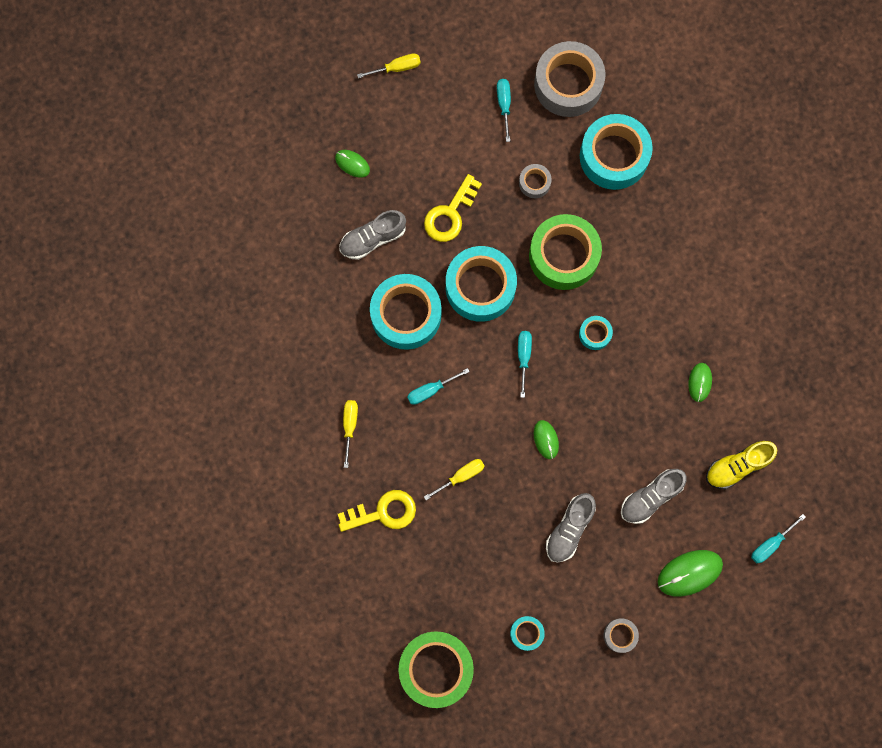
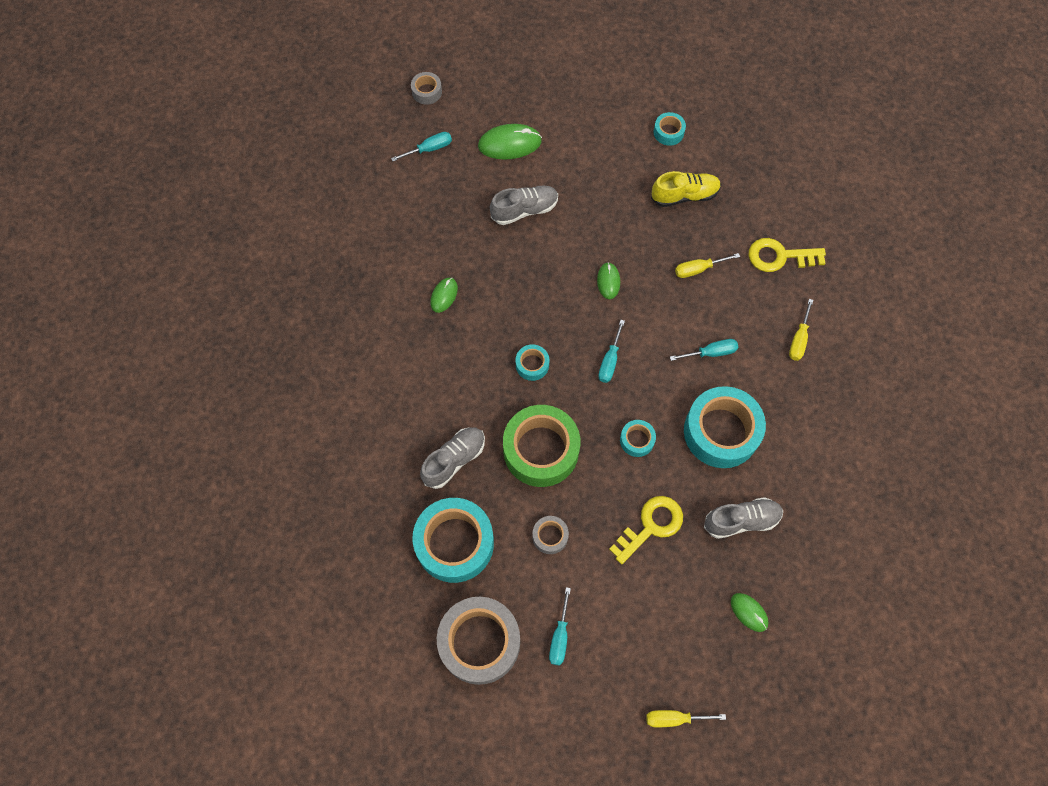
camera: 165 degrees left, 10 degrees down
(436, 669) = (755, 124): green tape -> none
(480, 287) = (637, 440): turquoise tape -> turquoise tape, size x0.46
(569, 529) = (607, 202): grey shoe -> grey shoe (454, 460)
(620, 635) = (586, 112): grey tape -> grey tape (427, 92)
(737, 466) = (435, 216): yellow shoe -> yellow shoe (684, 195)

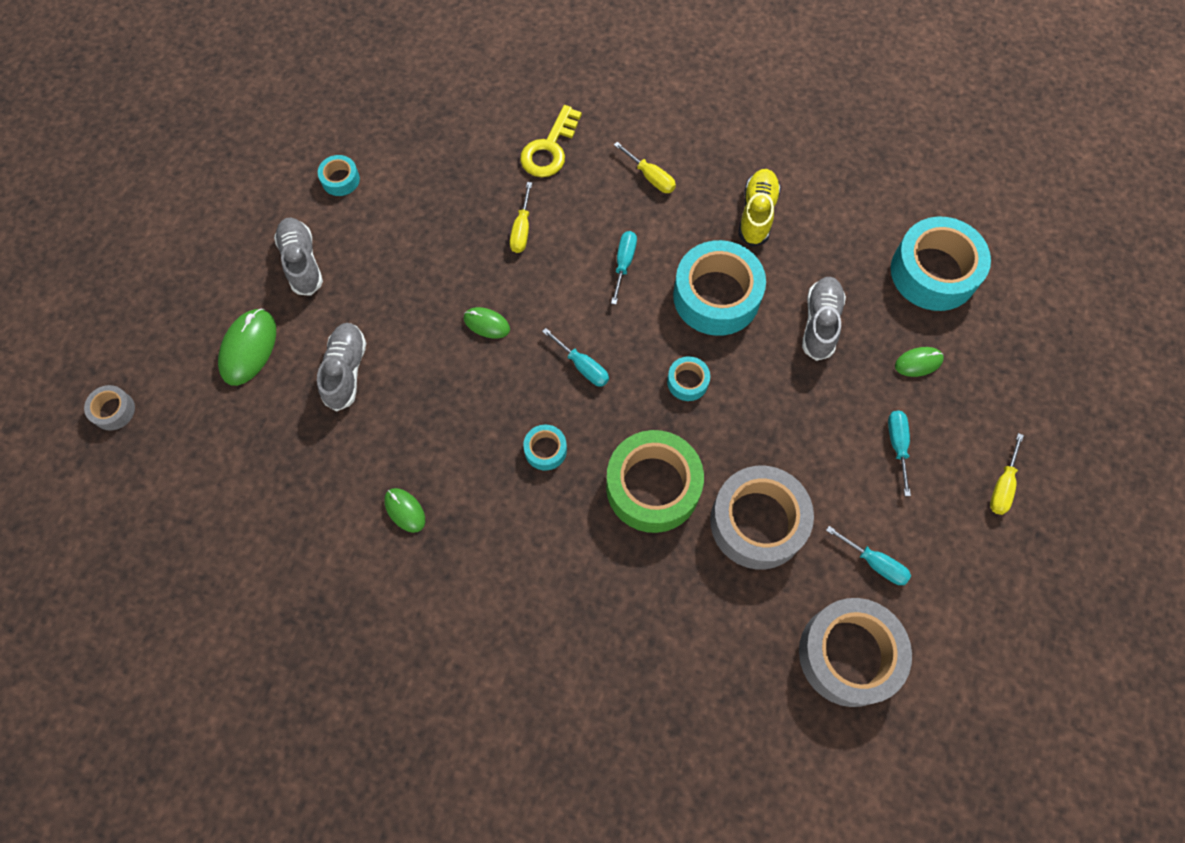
camera: 65 degrees left, 0 degrees up
(429, 149) = (196, 442): turquoise screwdriver -> turquoise screwdriver (897, 445)
(454, 460) = (620, 589): grey shoe -> grey shoe (302, 262)
(454, 543) = (721, 633): turquoise tape -> turquoise tape (933, 272)
(550, 536) = (757, 522): grey tape -> grey tape, size x2.18
(651, 526) = (789, 412): yellow key -> none
(684, 195) = (427, 201): yellow shoe -> yellow shoe (757, 213)

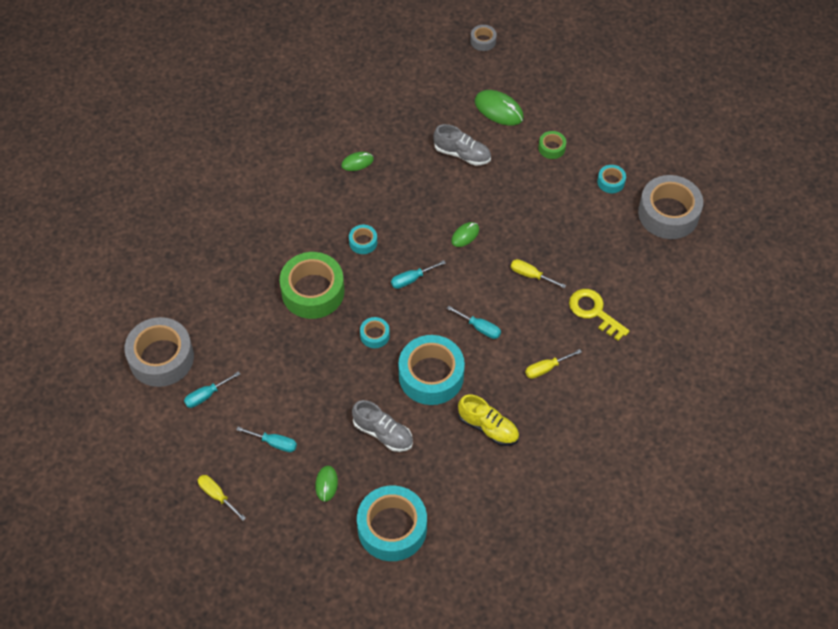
camera: 110 degrees right, 10 degrees down
(302, 262) = (551, 148): grey shoe -> green tape
(757, 522) = (263, 340): grey tape -> grey tape (668, 213)

